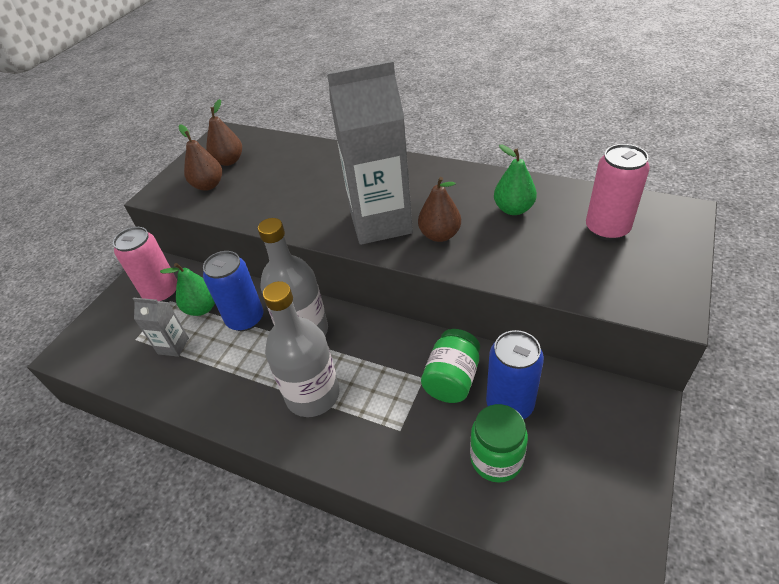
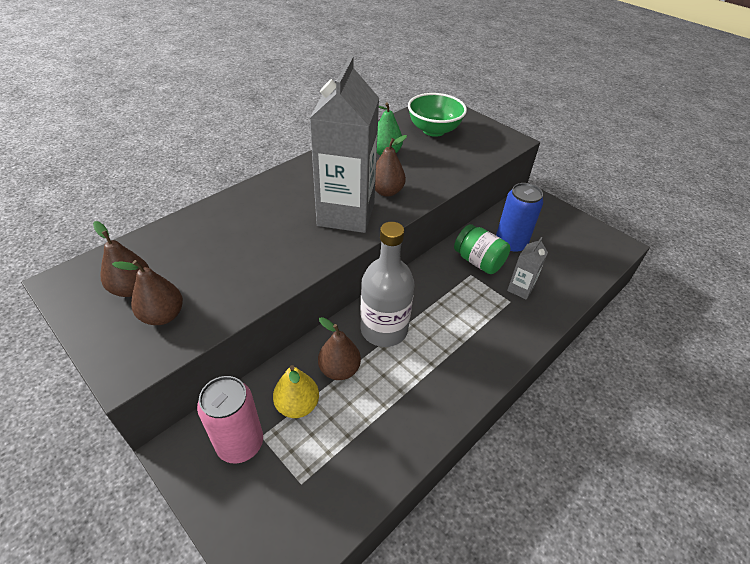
camera: 75 degrees left, 0 degrees up
(173, 346) = (337, 443): grey carton -> grey carton (520, 289)
(202, 308) = (297, 405): green pear -> yellow pear
(245, 319) = (339, 369): blue can -> brown pear
(312, 395) = (456, 342): grey bottle -> none
(496, 459) = (548, 265): green jar -> none
(607, 228) = (434, 130): pink can -> green bowl

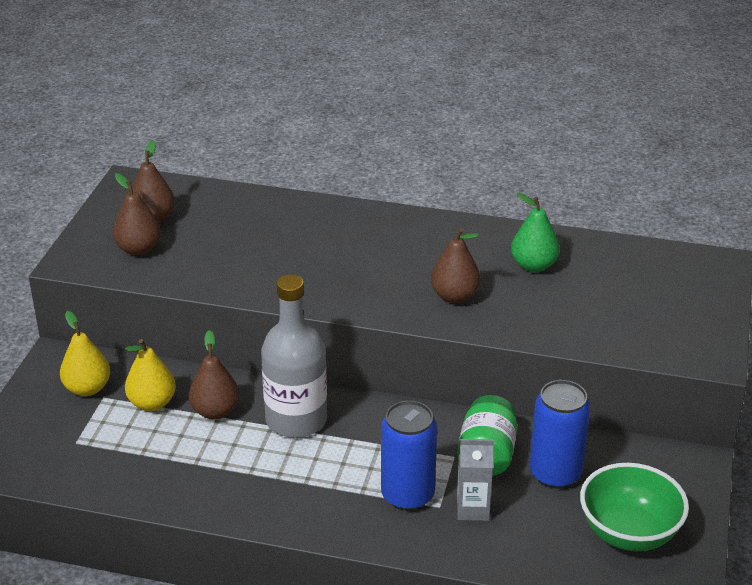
camera: 60 degrees right, 10 degrees down
(240, 443) = (87, 388): pink can -> yellow pear
(346, 214) = (380, 285): grey carton -> none
(434, 130) = (639, 283): green bowl -> green bowl (629, 533)
(492, 310) = (407, 495): none -> blue can

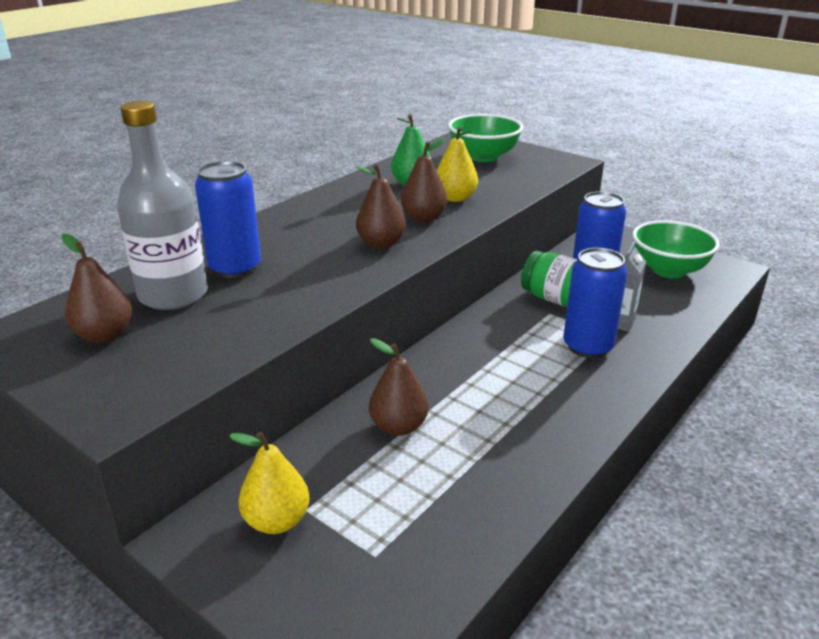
camera: 65 degrees left, 5 degrees down
(139, 249) = (154, 357): brown pear -> brown pear (381, 244)
(152, 403) = (349, 470): yellow pear -> yellow pear (455, 198)
(282, 232) = (235, 268): none -> blue can
(296, 420) = (449, 379): grey bottle -> grey bottle (173, 295)
(660, 291) = (483, 157): none -> green bowl

